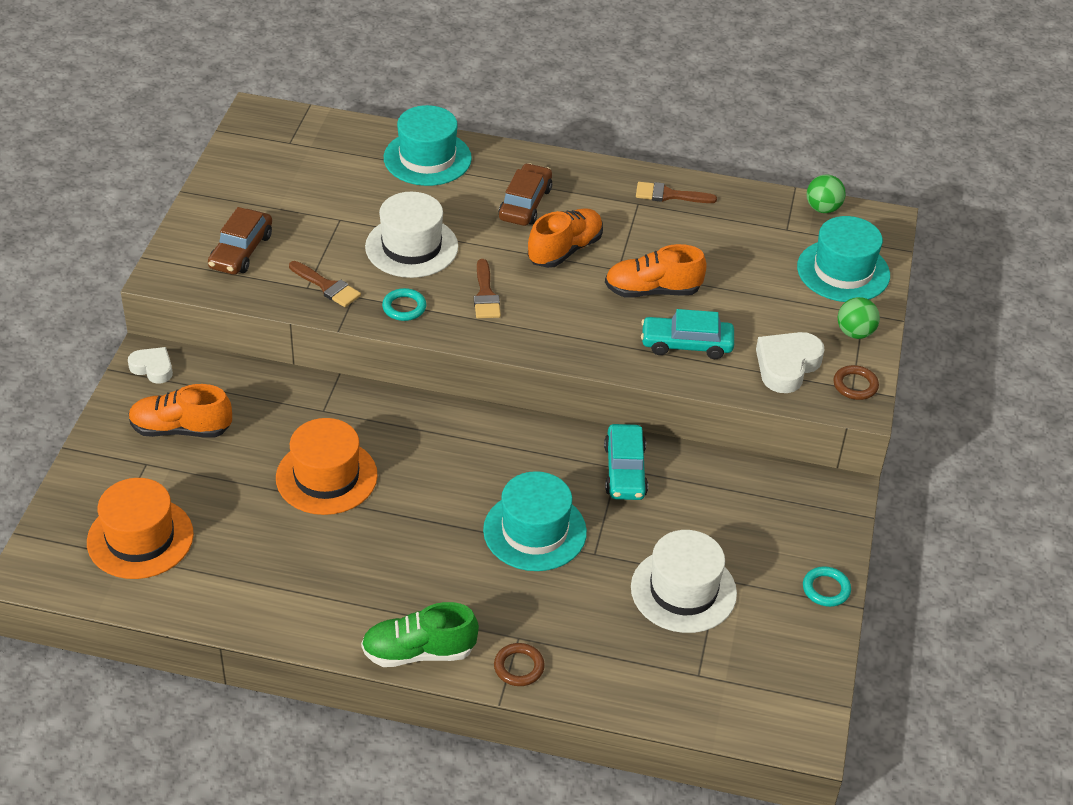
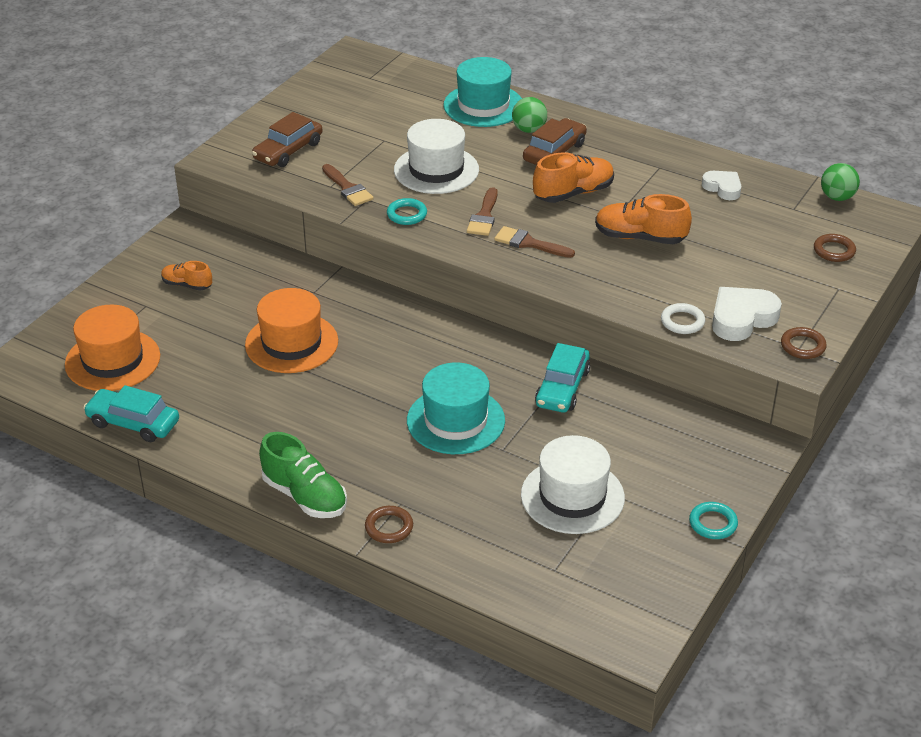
camera: 20 degrees right, 5 degrees down
(153, 368) = (186, 236): white heart -> white heart (723, 188)
(181, 429) = (187, 285): orange shoe -> orange shoe, size x0.60
(418, 652) = (305, 496): green shoe -> green shoe turned 150 degrees counterclockwise
(669, 195) = (692, 165): brown brush -> brown brush (529, 243)
(686, 344) = (652, 285): turquoise car -> turquoise car (133, 423)
(732, 381) = (682, 322): none -> white ring
(843, 271) = (834, 251): turquoise hat -> brown ring
(855, 333) = (822, 303): green ball -> green ball (529, 130)

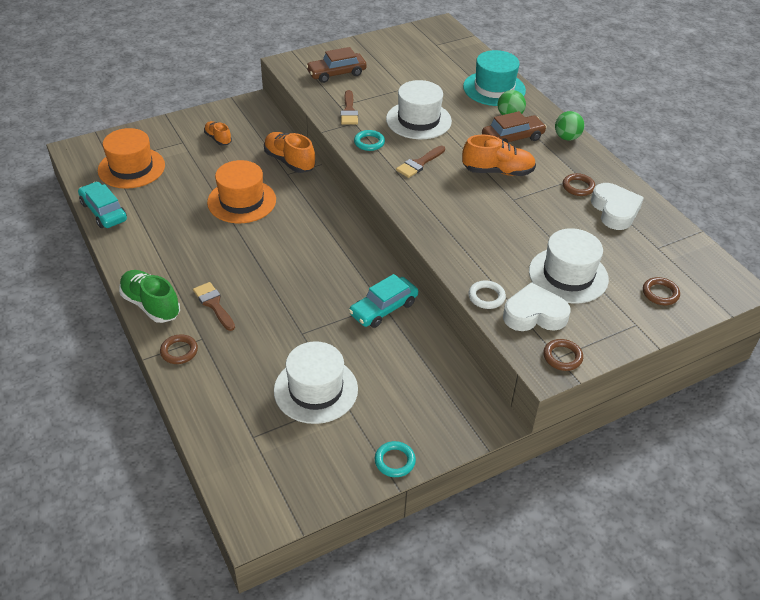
camera: 30 degrees right, 5 degrees up
(305, 496) = (151, 305): green shoe -> green shoe turned 150 degrees clockwise
(455, 420) = (291, 298): turquoise hat -> none
(529, 243) = (431, 194): brown brush -> brown brush (214, 304)
(640, 237) = (515, 222): orange shoe -> orange shoe (289, 161)
(667, 178) = (578, 187): none -> brown ring
(723, 188) = (615, 210): white heart -> white heart, size x1.58
(738, 268) = (568, 275): none -> white hat
(837, 197) = (702, 253): green ball -> green ball (567, 137)

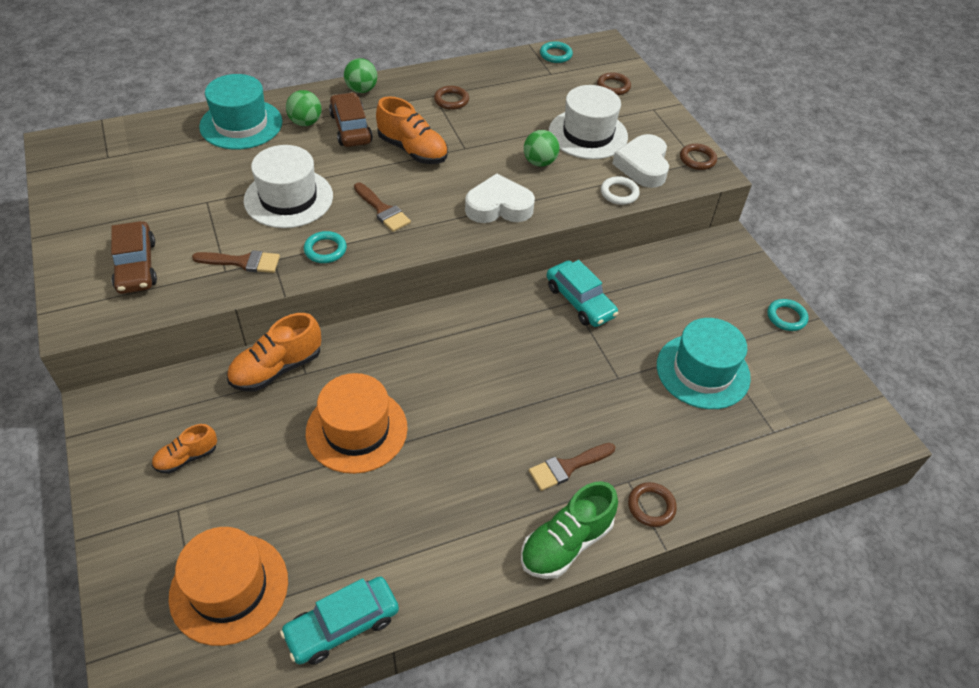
camera: 85 degrees left, 5 degrees up
(316, 390) = (703, 371): white hat -> turquoise hat
(498, 171) = (412, 150): orange shoe -> orange shoe turned 120 degrees clockwise
(511, 244) = (539, 162): none -> green ball
(615, 210) = (493, 85): white heart -> white heart (498, 206)
(693, 250) = (555, 55): none -> turquoise ring

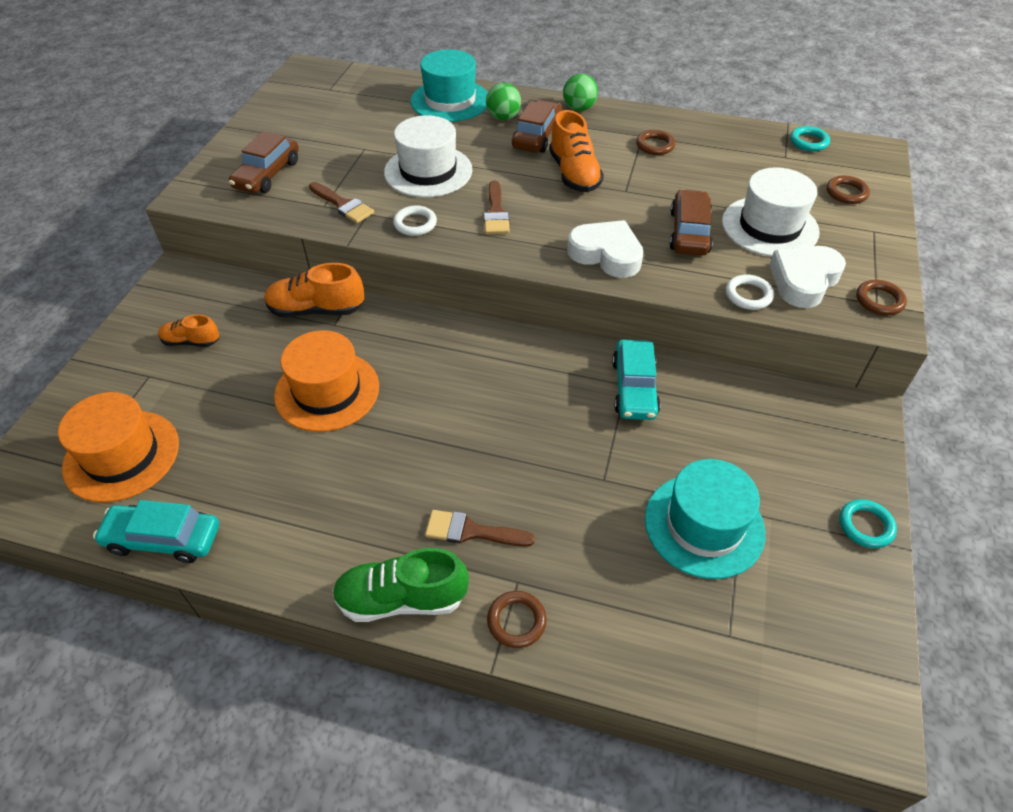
camera: 40 degrees right, 0 degrees up
(325, 250) = (415, 224): turquoise ring -> white ring
(539, 162) = (689, 232): green ball -> brown car

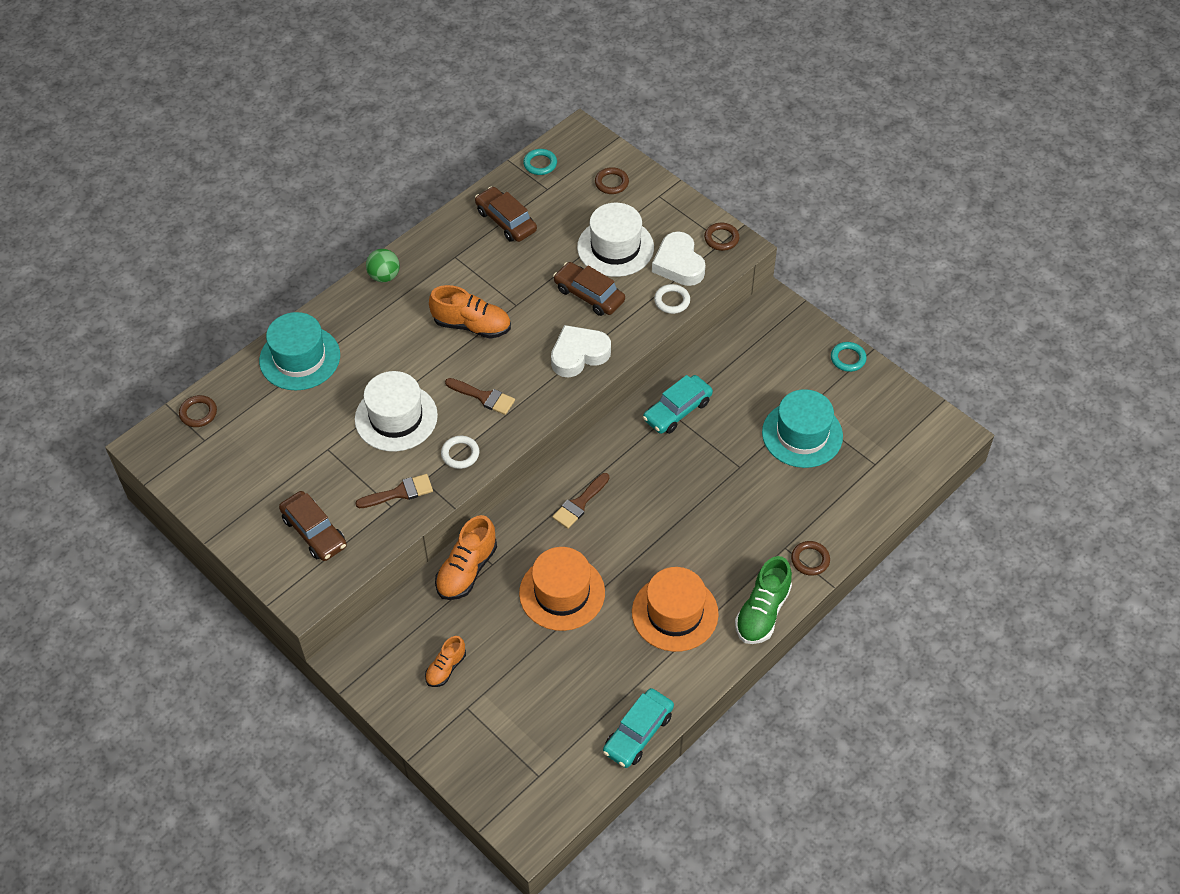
camera: 60 degrees left, 5 degrees up
(122, 455) = (543, 743): orange hat -> orange hat (675, 613)
(471, 531) = (736, 555): brown brush -> brown brush (579, 503)
(503, 118) = (357, 333): green ball -> none
(537, 136) = (402, 323): brown car -> brown car (506, 221)
(634, 388) = (677, 410): turquoise car -> turquoise car turned 105 degrees clockwise
(655, 145) = (474, 256): brown ring -> brown ring (198, 413)

